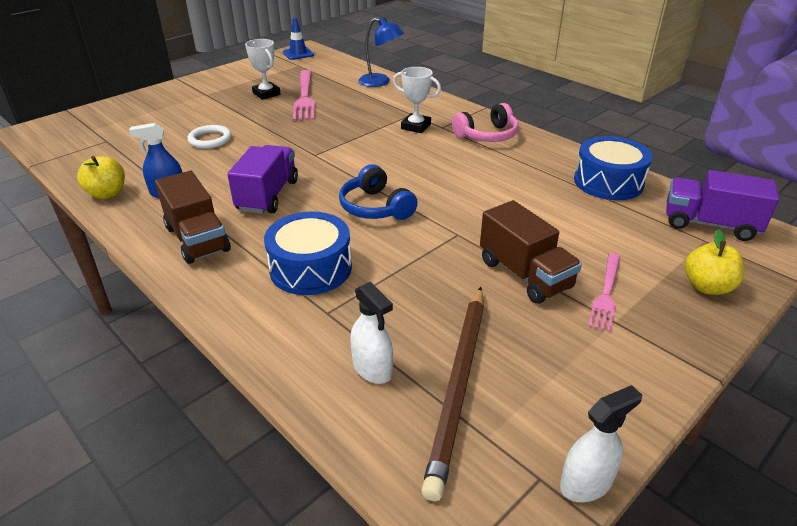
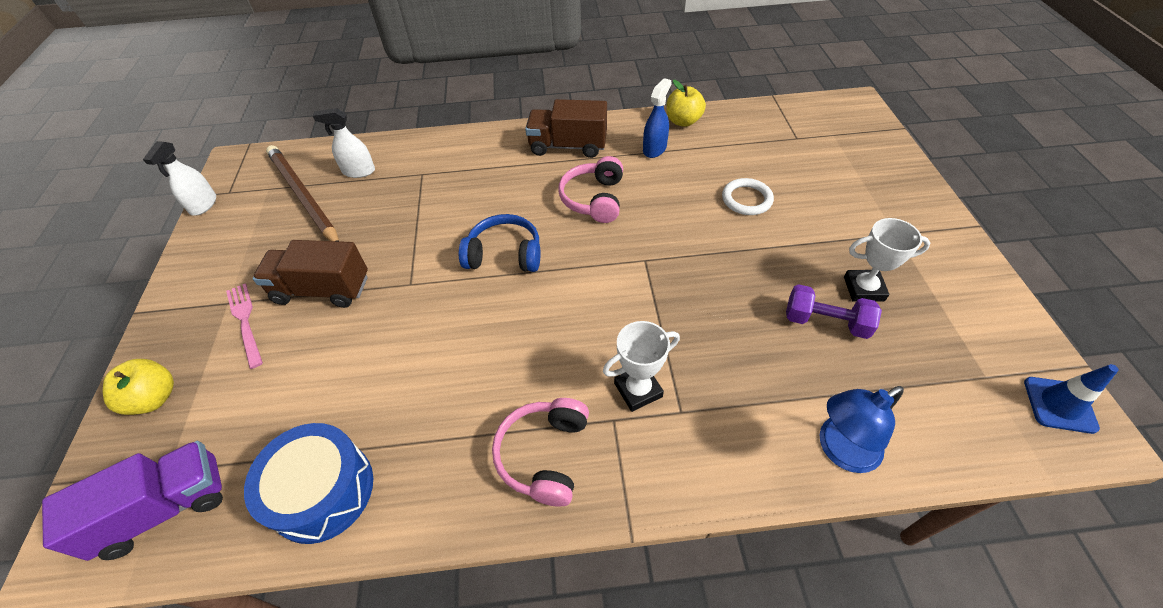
camera: 130 degrees right, 15 degrees up
(268, 195) = (594, 199): purple truck -> pink headphones
(304, 97) = (825, 322): pink fork -> purple dumbbell
(310, 268) = (471, 184): blue drum -> none

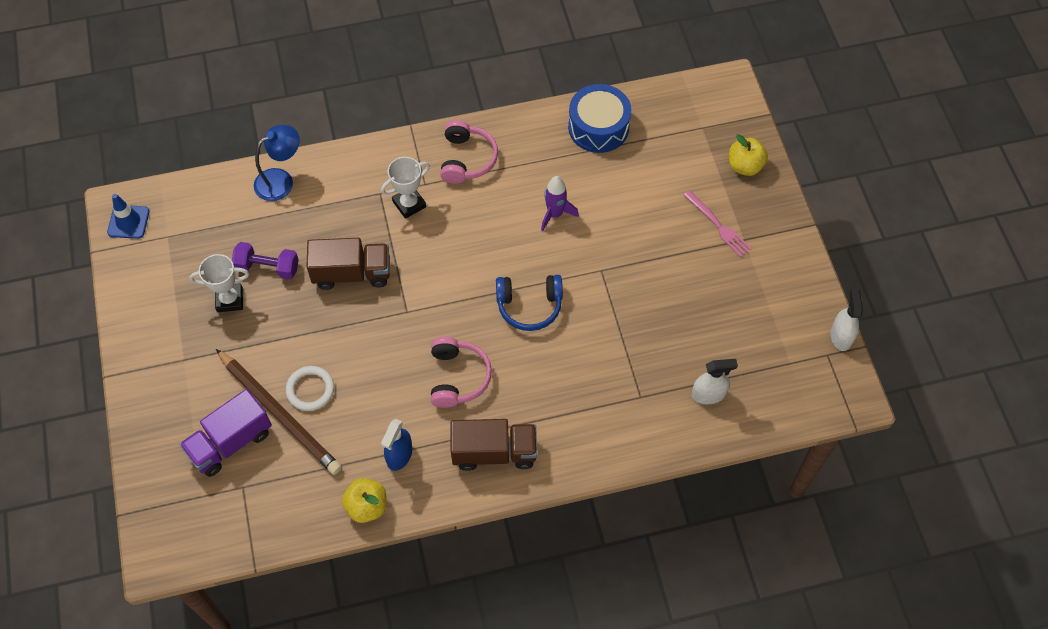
camera: 170 degrees right, 10 degrees up
(165, 508) = (688, 109): purple truck -> purple truck (230, 442)
(303, 196) = (747, 355): brown pencil -> brown pencil (280, 413)
(322, 289) = (672, 258): brown truck -> brown truck (352, 273)
(440, 355) = (555, 214): none -> purple rocket

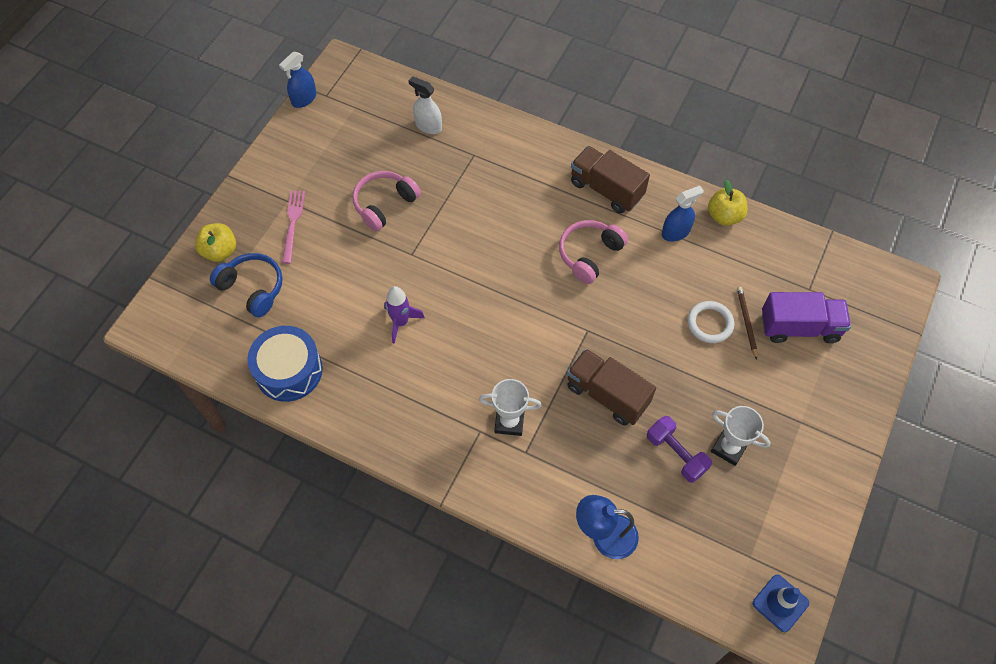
camera: 140 degrees left, 0 degrees up
(280, 413) = (746, 322): brown pencil -> brown pencil, size x0.46
(467, 159) = (424, 427): pink headphones -> pink headphones (384, 204)
(529, 306) = (490, 267): blue headphones -> blue headphones (252, 288)
(841, 336) = (304, 99): white spray bottle -> blue spray bottle

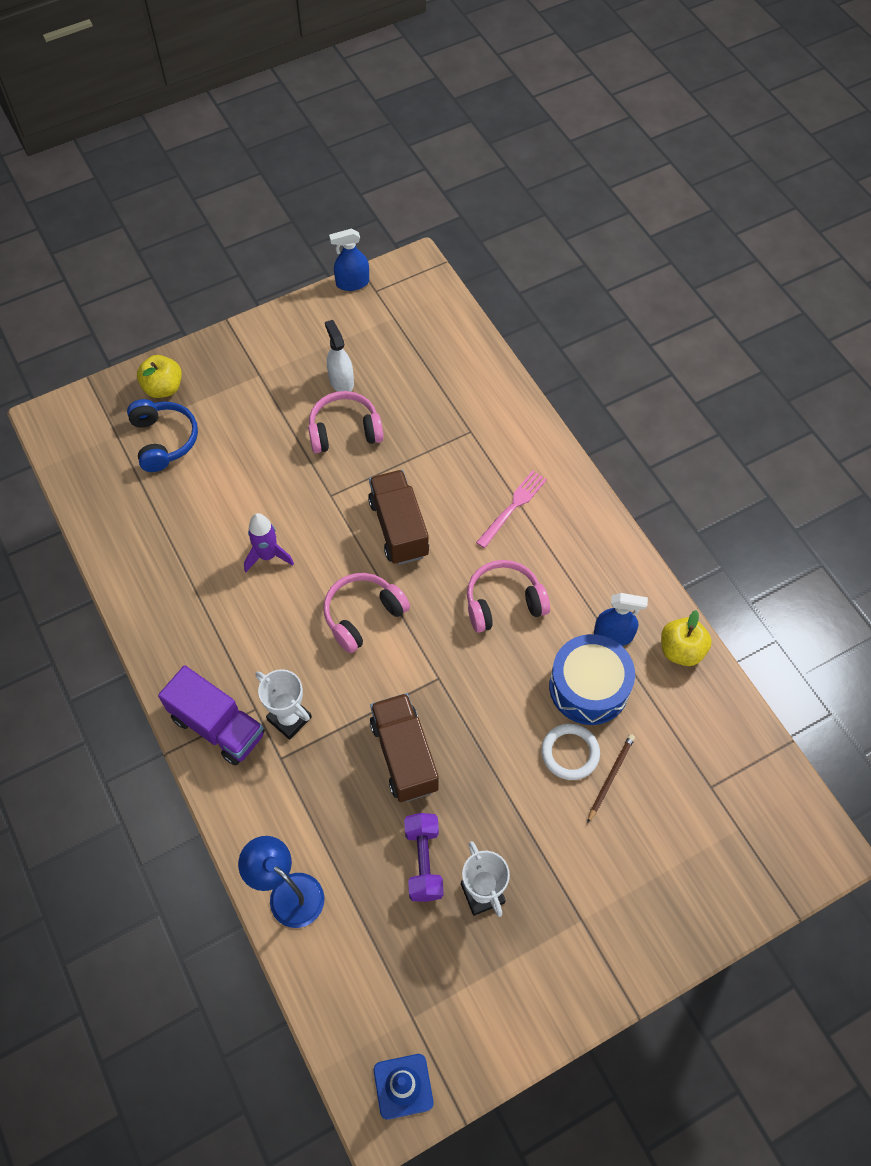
camera: 35 degrees right, 0 degrees up
(289, 370) = (134, 538): blue drum -> blue drum (589, 687)
(293, 223) = (247, 399): pink fork -> pink fork (513, 507)
(428, 126) = (449, 376): white spray bottle -> white spray bottle (341, 381)
(502, 321) = (363, 615): none -> pink headphones
(606, 189) = (576, 546): brown truck -> brown truck (399, 528)
(799, 327) = (664, 820): purple truck -> purple truck (218, 726)

